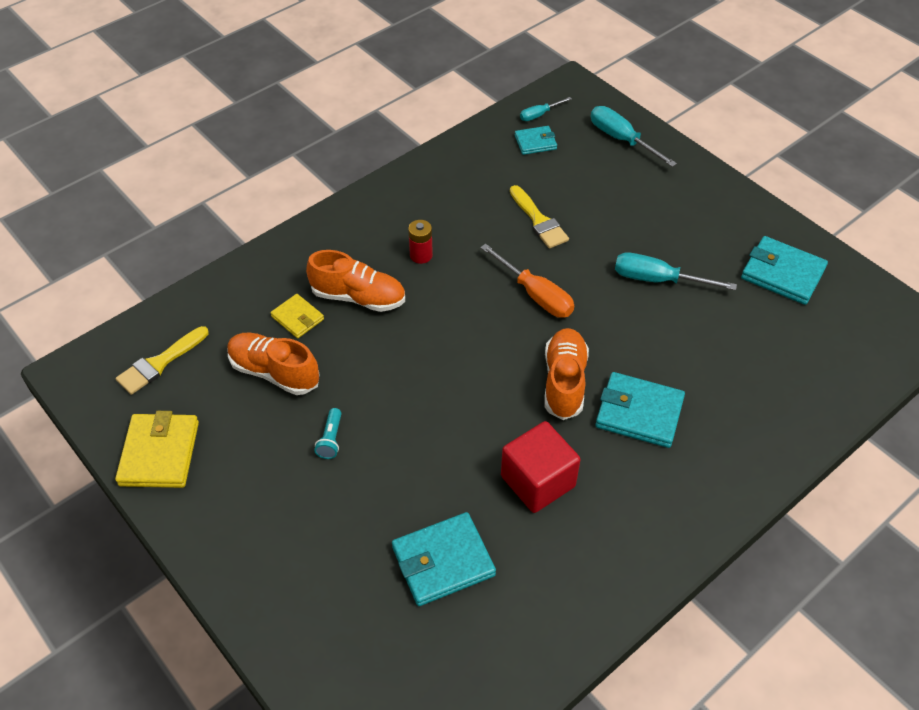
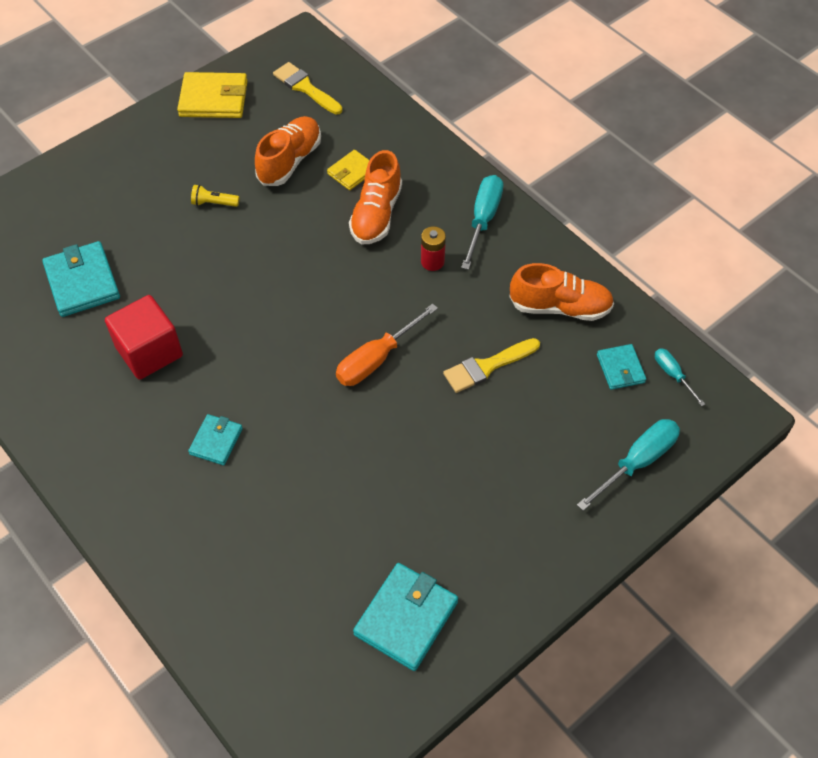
camera: 90 degrees right, 5 degrees up
(331, 439) = (214, 203): turquoise flashlight -> yellow flashlight
(564, 382) = (260, 378): orange shoe -> orange shoe (560, 307)
(639, 412) = (216, 441): turquoise wallet -> turquoise wallet, size x0.59
(657, 280) = (397, 477): turquoise screwdriver -> turquoise screwdriver (483, 219)

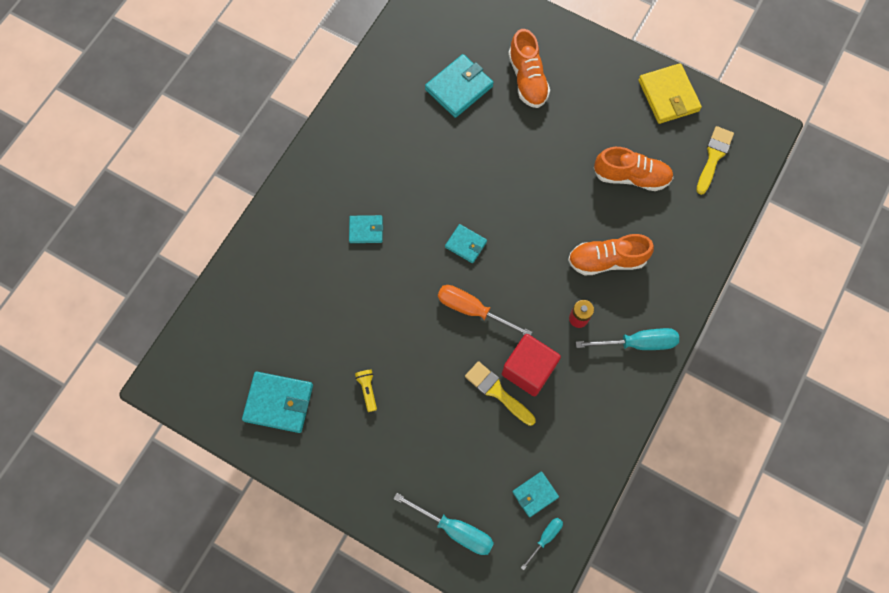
camera: 70 degrees right, 15 degrees up
(149, 352) = (419, 157): red cube -> red cube (528, 370)
(214, 203) = (565, 141): yellow flashlight -> yellow flashlight (367, 390)
(291, 340) = (466, 244): none -> turquoise wallet
(352, 172) = (641, 226): yellow wallet -> none
(560, 307) = (575, 430): orange shoe -> orange shoe (527, 79)

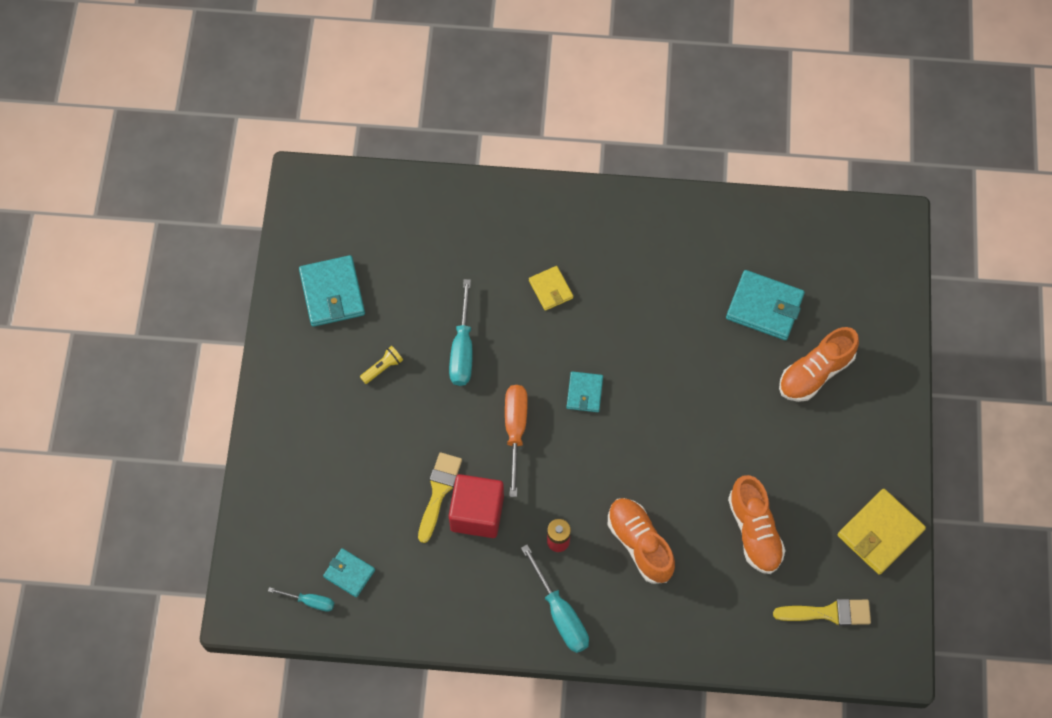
camera: 65 degrees right, 5 degrees down
(366, 230) = (550, 289): turquoise wallet -> yellow wallet
(455, 529) = (281, 511): turquoise screwdriver -> turquoise screwdriver (462, 349)

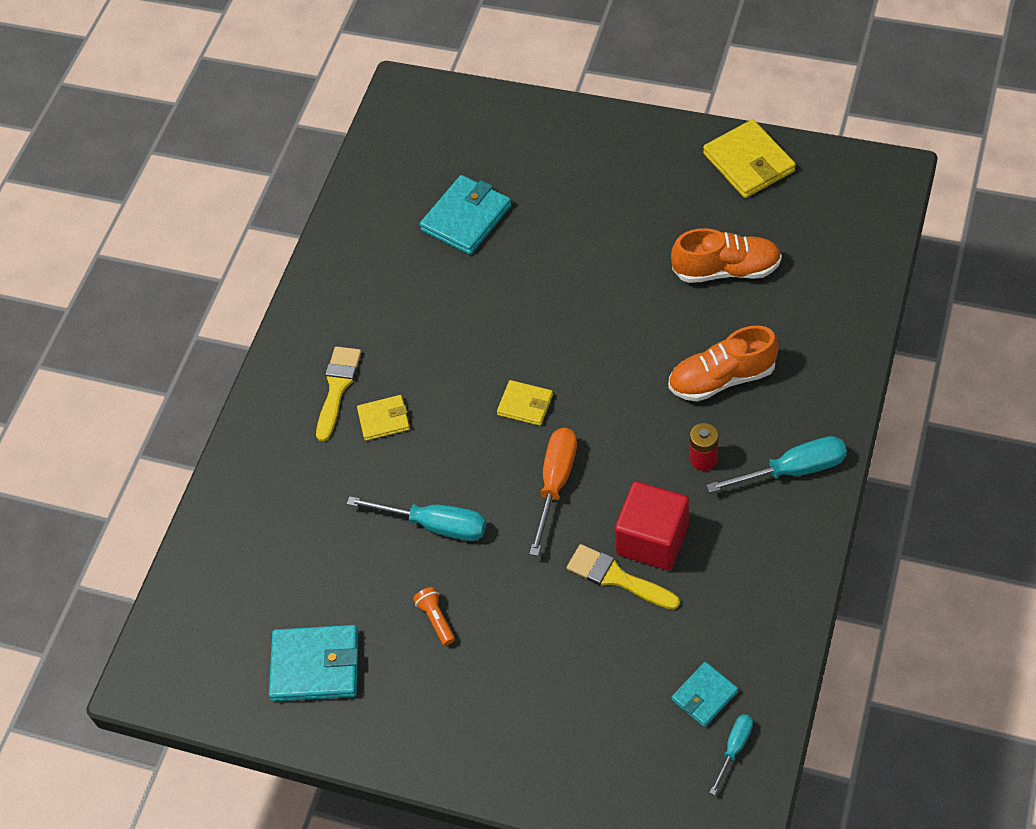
camera: 70 degrees left, 10 degrees down
(382, 368) = (436, 619): yellow flashlight -> orange flashlight
(515, 430) = (555, 483): orange screwdriver -> orange screwdriver turned 90 degrees clockwise
(584, 393) = (525, 405): turquoise wallet -> yellow wallet
(815, 373) = (555, 186): orange shoe -> none
(828, 613) = (830, 220): yellow brush -> yellow brush (337, 388)

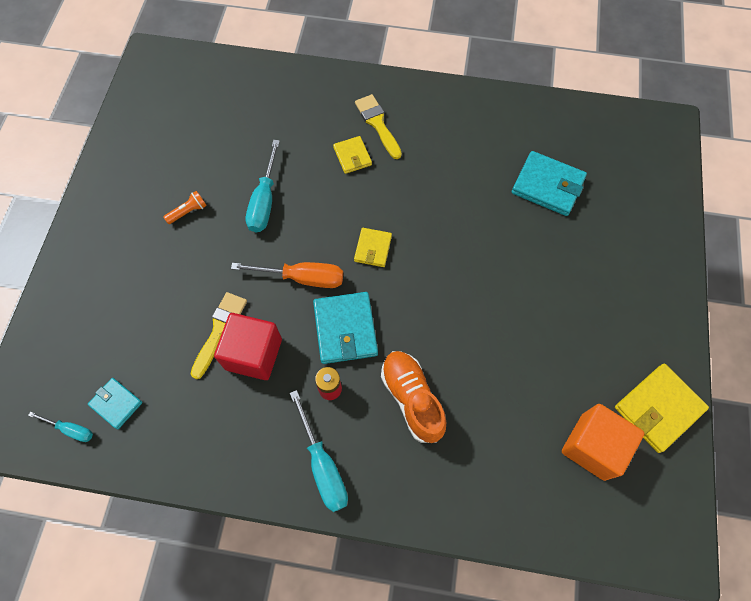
camera: 75 degrees right, 10 degrees up
(315, 666) = (156, 145): turquoise wallet -> turquoise wallet (345, 329)
(337, 388) = (377, 124): yellow brush -> yellow brush turned 120 degrees counterclockwise
(726, 270) = (529, 395): orange shoe -> none
(785, 223) = (593, 446): none -> orange cube

